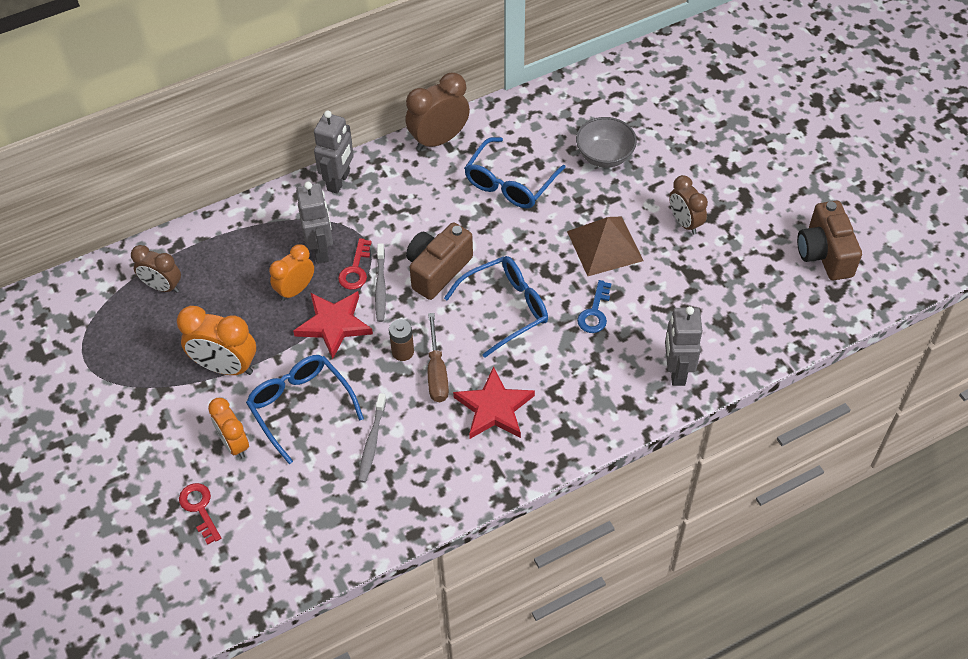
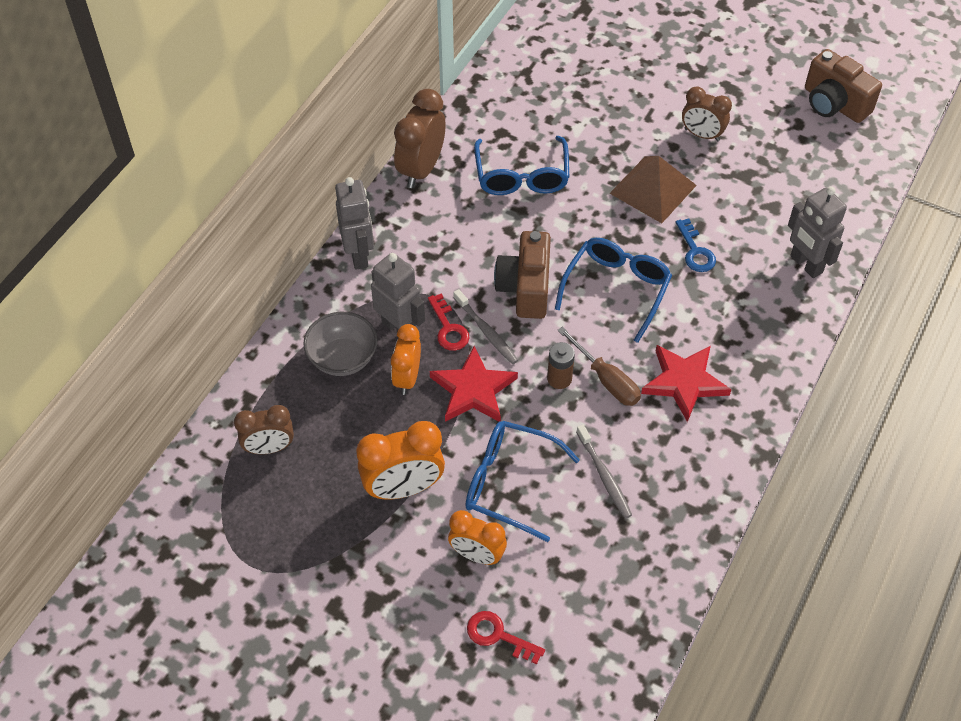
camera: 35 degrees left, 0 degrees up
(604, 156) = (584, 111): grey bowl -> grey bowl (343, 358)

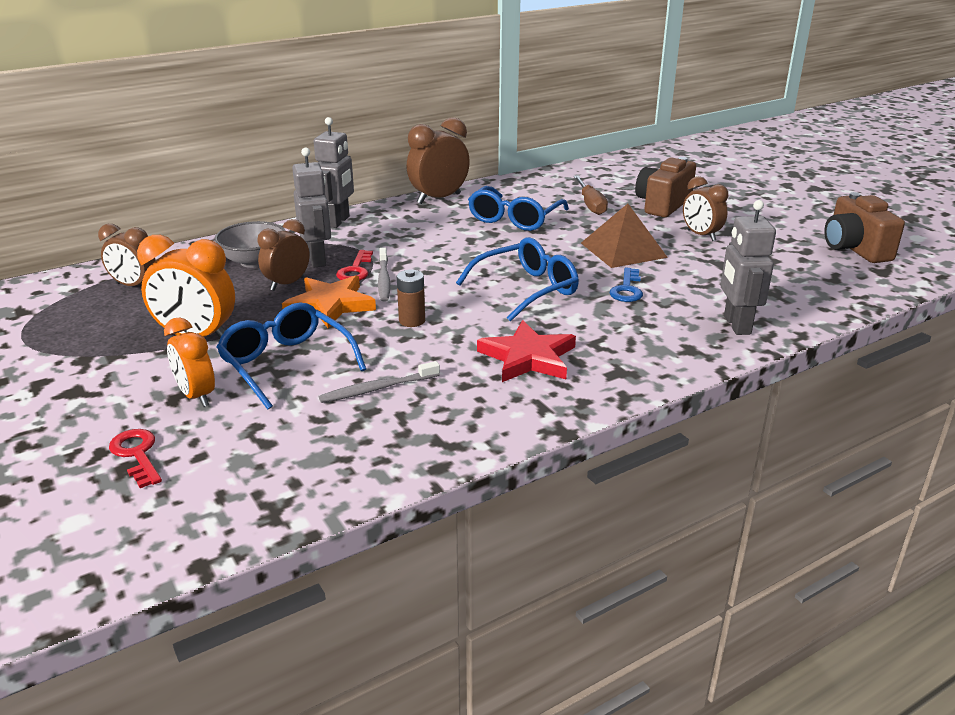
camera: 30 degrees right, 25 degrees down
(407, 378) = (287, 284): orange clock -> brown clock
(473, 390) = (330, 305): red star -> orange star
(525, 288) = (446, 268): brown camera -> brown camera (662, 205)
(604, 476) = (377, 389): grey toothbrush -> grey toothbrush turned 60 degrees clockwise
(606, 379) = (454, 334): brown screwdriver -> brown screwdriver (590, 204)

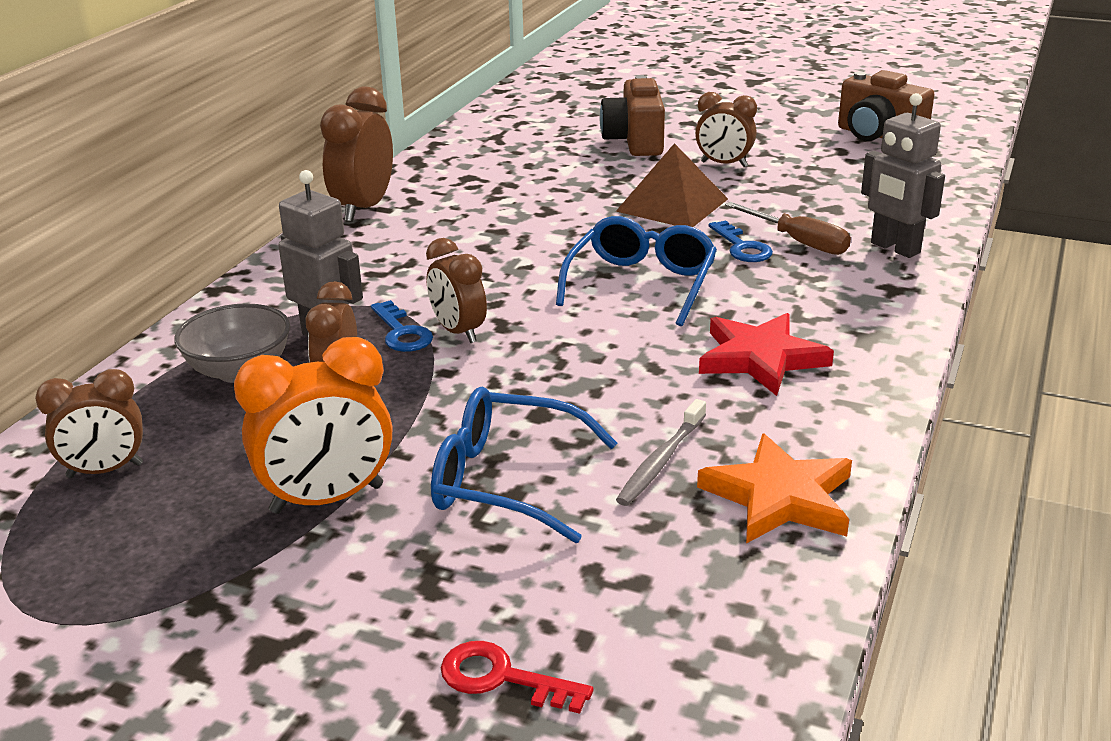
camera: 35 degrees left, 0 degrees up
(196, 396) = (456, 570): orange clock -> none
(330, 305) = (441, 387): orange star -> orange star (780, 497)
(338, 221) = (273, 279): grey robot -> none
(355, 270) = (401, 332): red key -> blue key
(384, 280) = (458, 332): grey toothbrush -> brown clock
(412, 321) = (572, 368): brown battery -> none
(514, 219) = (498, 206): blue glasses -> none
(590, 204) = (558, 163): brown screwdriver -> brown screwdriver (799, 242)

